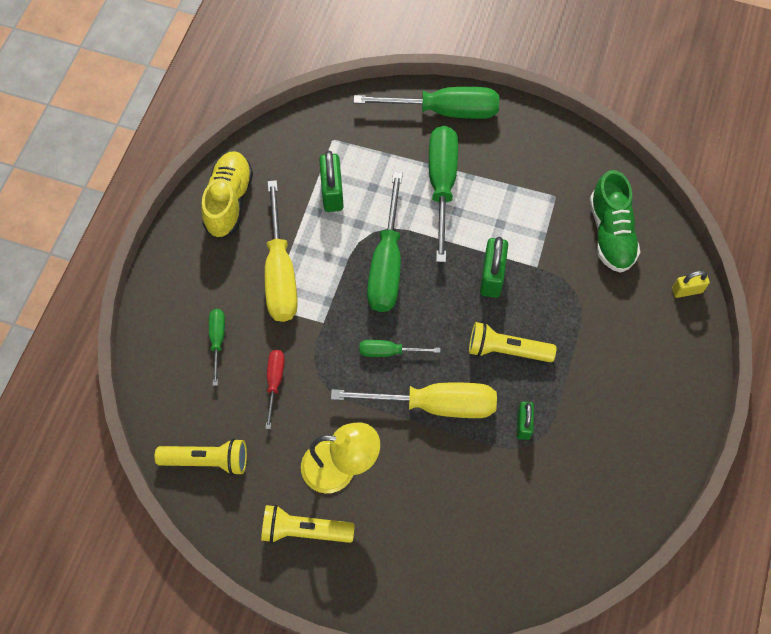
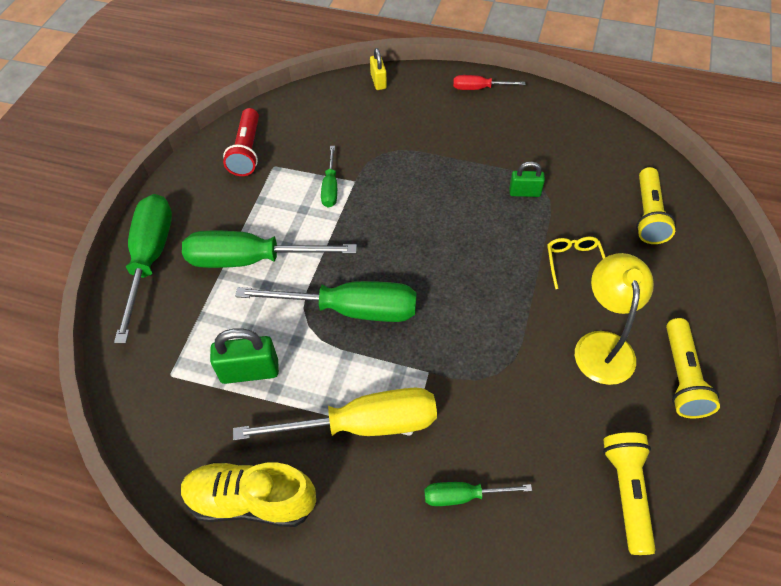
camera: 90 degrees left, 10 degrees down
(274, 382) = (511, 420): red screwdriver -> red screwdriver (479, 88)
(389, 352) = (460, 304): green screwdriver -> green screwdriver (330, 187)
(432, 458) = (574, 263): none -> yellow glasses
(434, 404) = (515, 262): yellow screwdriver -> none
(492, 276) = (366, 216): green padlock -> none
(507, 350) = (448, 204): yellow flashlight -> yellow flashlight (648, 215)
(574, 172) = (247, 151): none -> red flashlight
(610, 233) = (319, 127): green shoe -> none

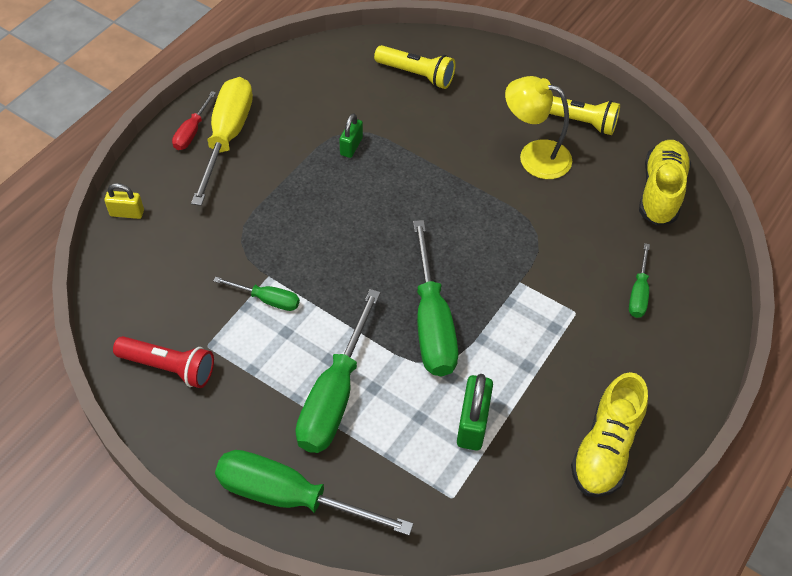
camera: 75 degrees left, 0 degrees up
(350, 309) = (432, 322): green screwdriver -> green screwdriver turned 150 degrees clockwise
(362, 425) = (556, 345): yellow screwdriver -> yellow screwdriver (227, 137)
(574, 263) = (446, 142): yellow glasses -> none
(627, 493) = (660, 192): yellow flashlight -> yellow shoe

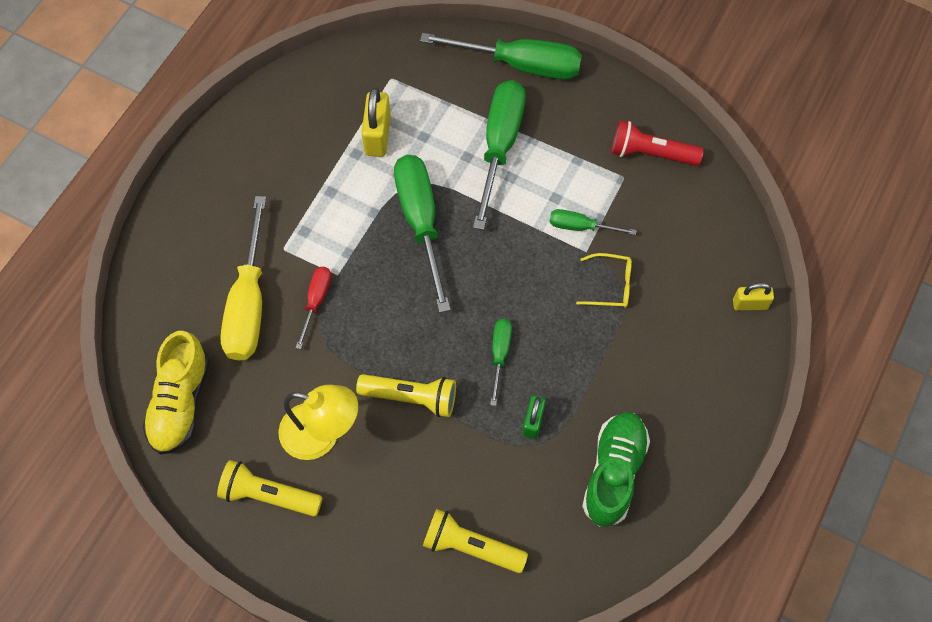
camera: 175 degrees right, 10 degrees up
(192, 132) = (719, 419): red screwdriver -> red screwdriver (316, 301)
(227, 137) = (677, 416): yellow screwdriver -> yellow screwdriver (249, 303)
(253, 243) = (610, 285): none -> yellow glasses
(292, 106) = (614, 473): none -> green shoe
(455, 174) = (411, 397): none -> yellow flashlight
(472, 424) = (377, 136): green padlock -> yellow padlock
(605, 448) = (264, 128): yellow shoe -> none
(638, 293) = (219, 276): green screwdriver -> green screwdriver (499, 354)

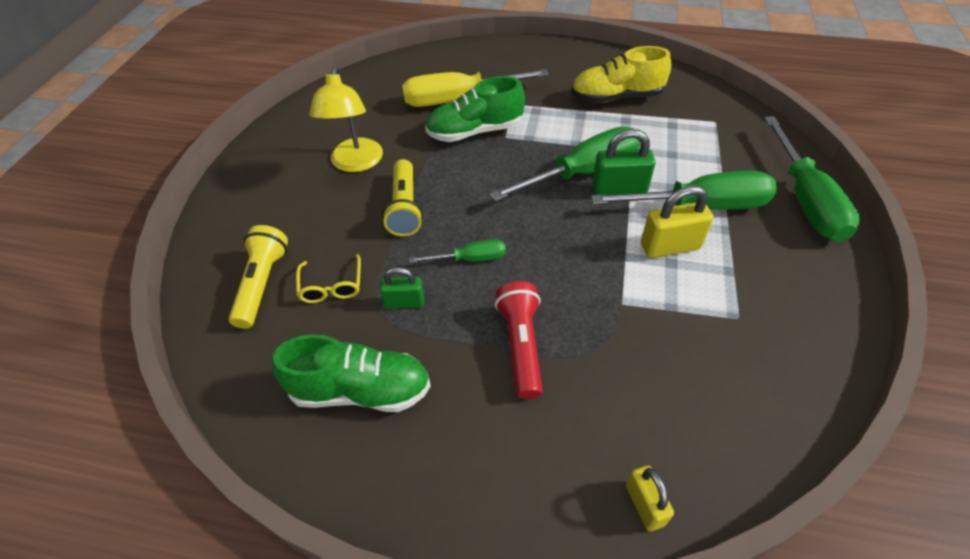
camera: 75 degrees right, 15 degrees down
(180, 402) = (365, 89): yellow shoe -> yellow shoe (616, 97)
(269, 495) = (297, 148): yellow flashlight -> none
(316, 301) = (475, 132): red screwdriver -> green shoe
(377, 136) = (651, 127): yellow padlock -> yellow padlock (670, 246)
(456, 201) = (619, 190): none -> green padlock
(580, 227) = (649, 291): green screwdriver -> none
(610, 285) = (592, 335): yellow glasses -> yellow glasses (331, 286)
(651, 154) = (789, 338): red flashlight -> red flashlight (521, 345)

